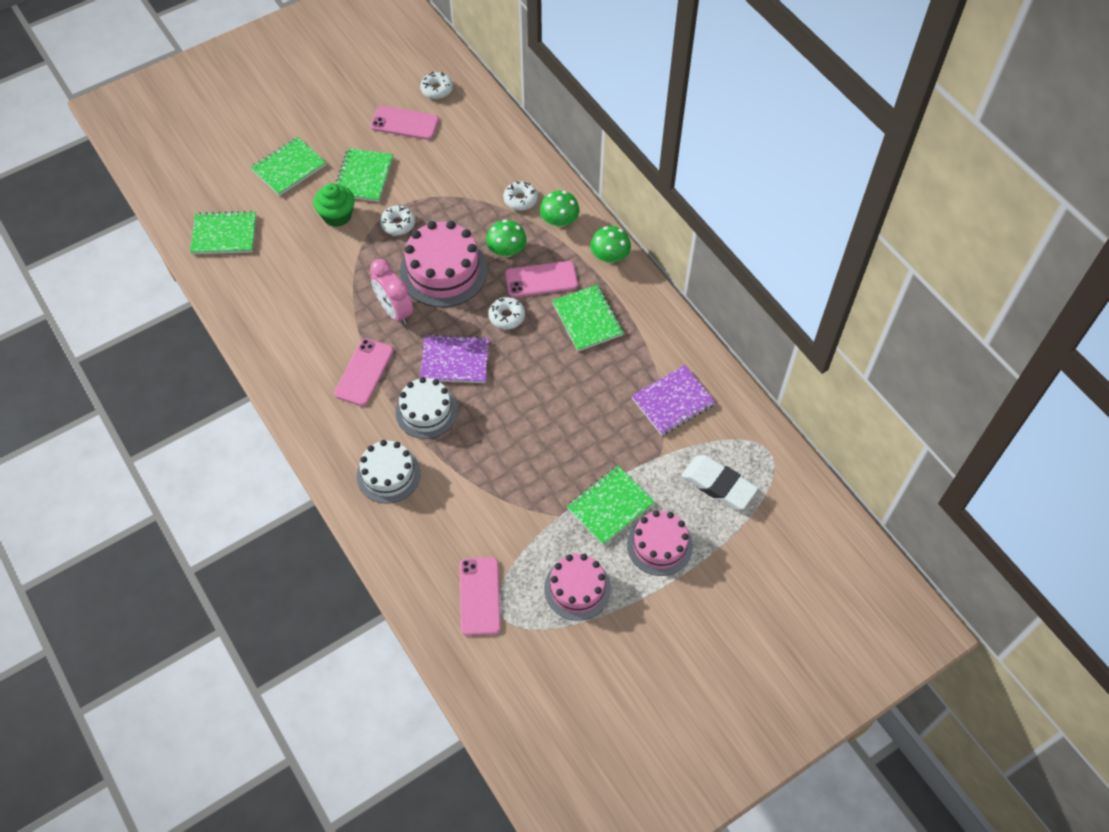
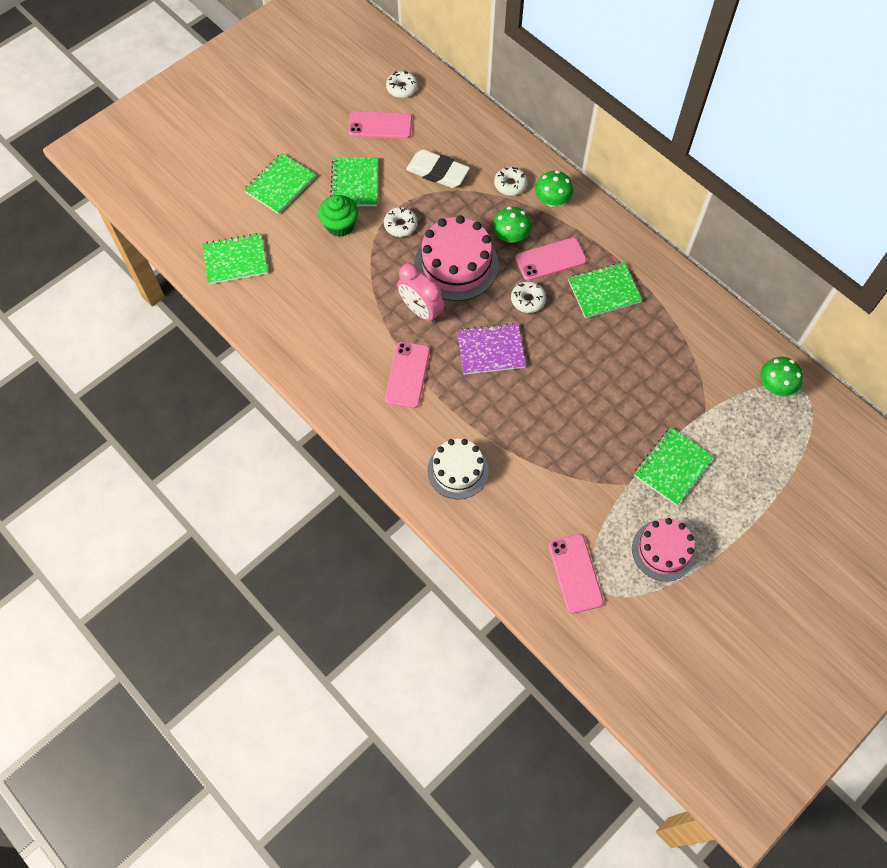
camera: 10 degrees left, 5 degrees up
(426, 411) = (477, 403): white cake -> none
(587, 319) = (604, 291): green notebook -> green notebook turned 75 degrees counterclockwise
(610, 256) = (608, 227): green mushroom -> green mushroom (775, 385)
(659, 545) = (727, 496): pink cake -> none
(673, 401) = (703, 358): purple notebook -> none
(718, 485) = (766, 430): white eraser -> white eraser (437, 172)

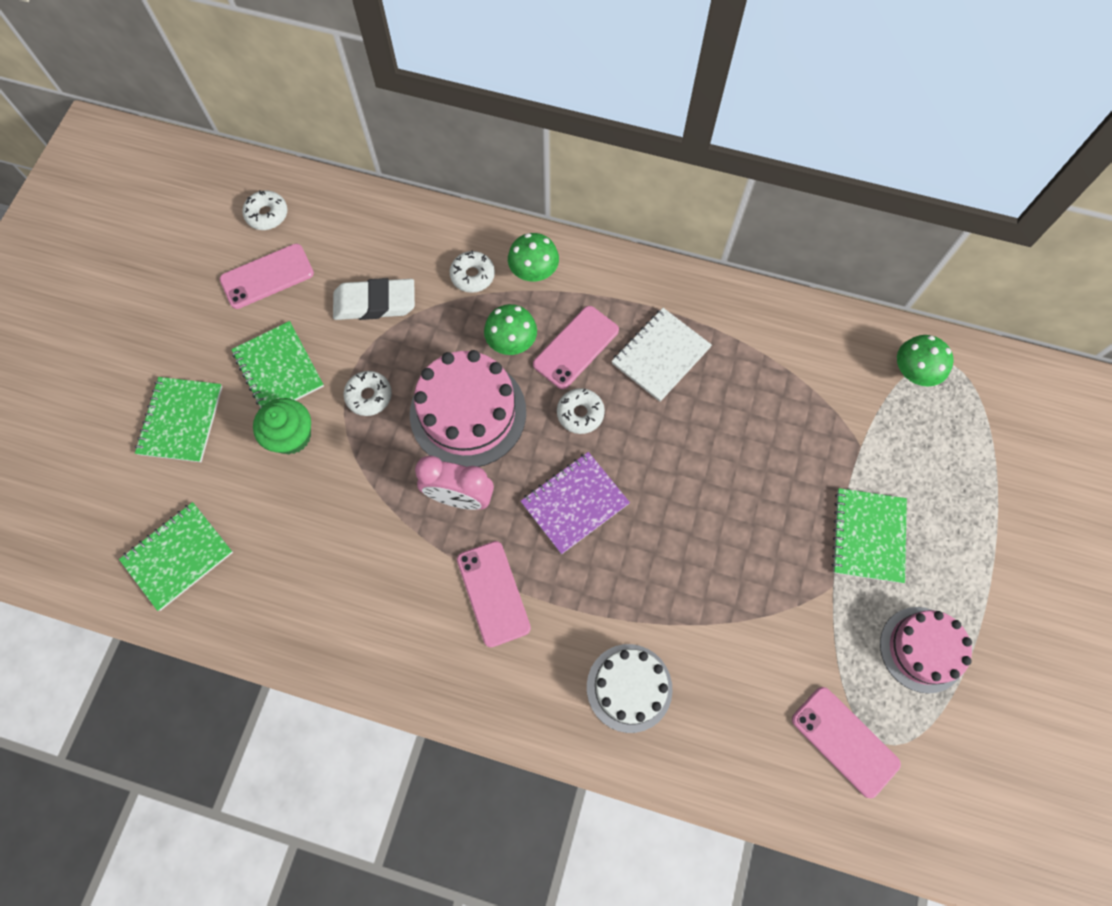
camera: 30 degrees left, 5 degrees up
(604, 291) = (660, 355): green notebook -> white notebook

